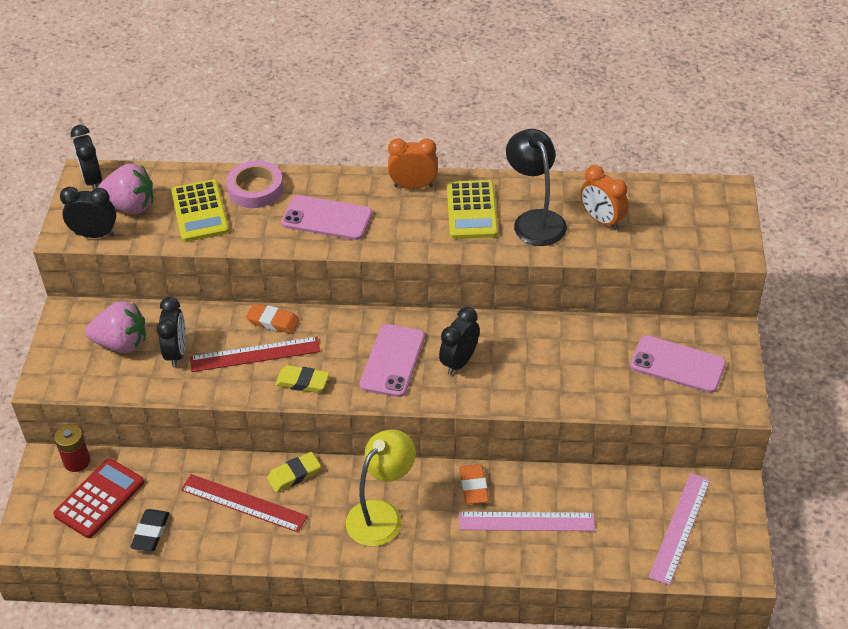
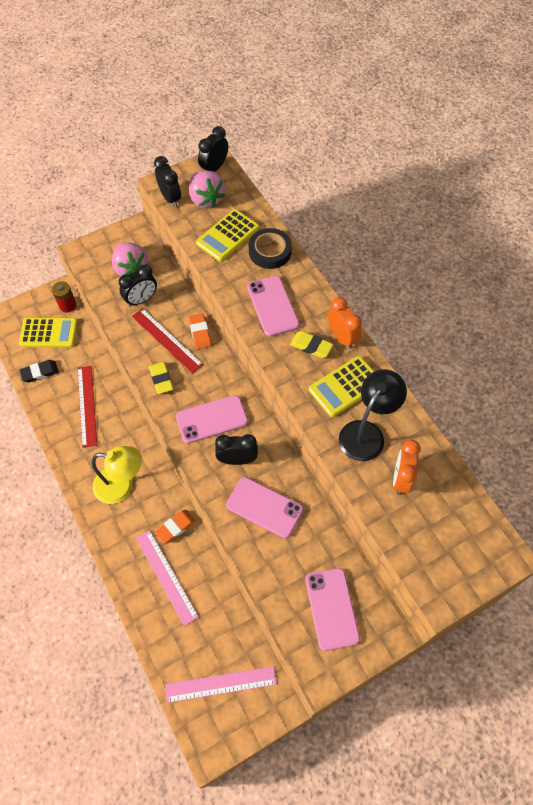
camera: 55 degrees right, 15 degrees up
(99, 499) = (48, 333): red calculator -> yellow calculator
(255, 189) = (270, 251): pink tape -> black tape
(294, 475) = (123, 419): yellow eraser -> yellow eraser (311, 346)
(532, 365) = (264, 507): none -> pink phone

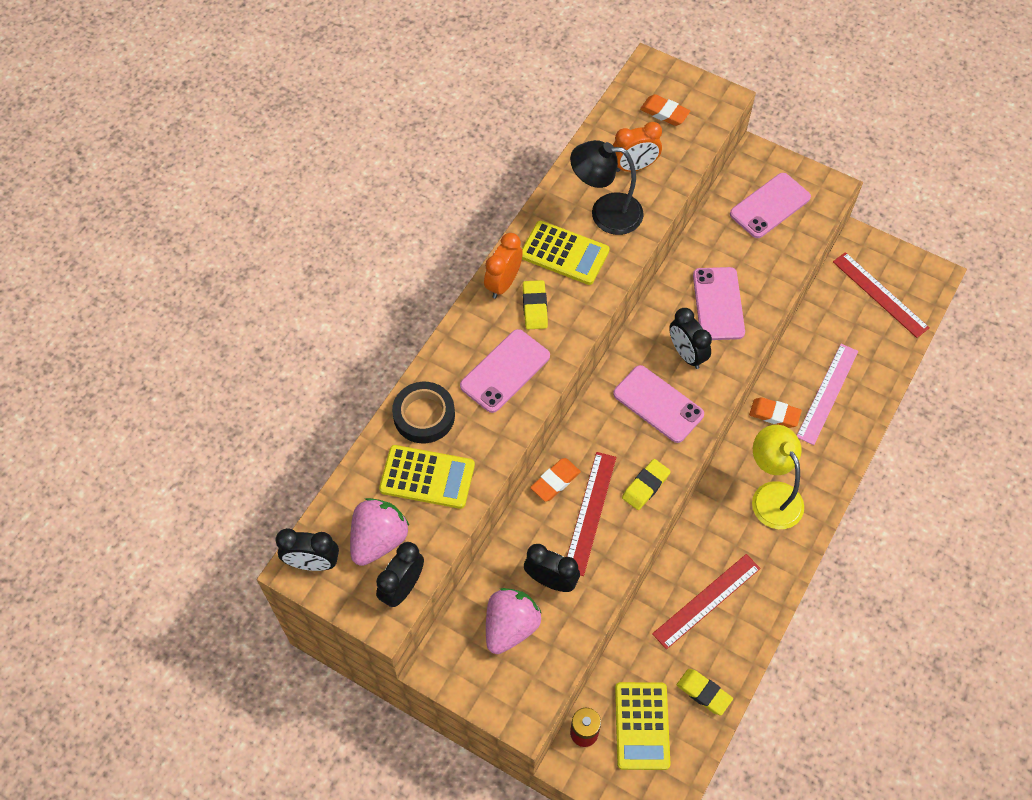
camera: 120 degrees left, 0 degrees up
(40, 372) = (703, 693): black eraser -> yellow eraser
(48, 333) = (641, 726): yellow calculator -> yellow calculator turned 150 degrees counterclockwise
(221, 684) = (880, 294): pink ruler -> red ruler
(447, 536) = (664, 113): none -> orange eraser

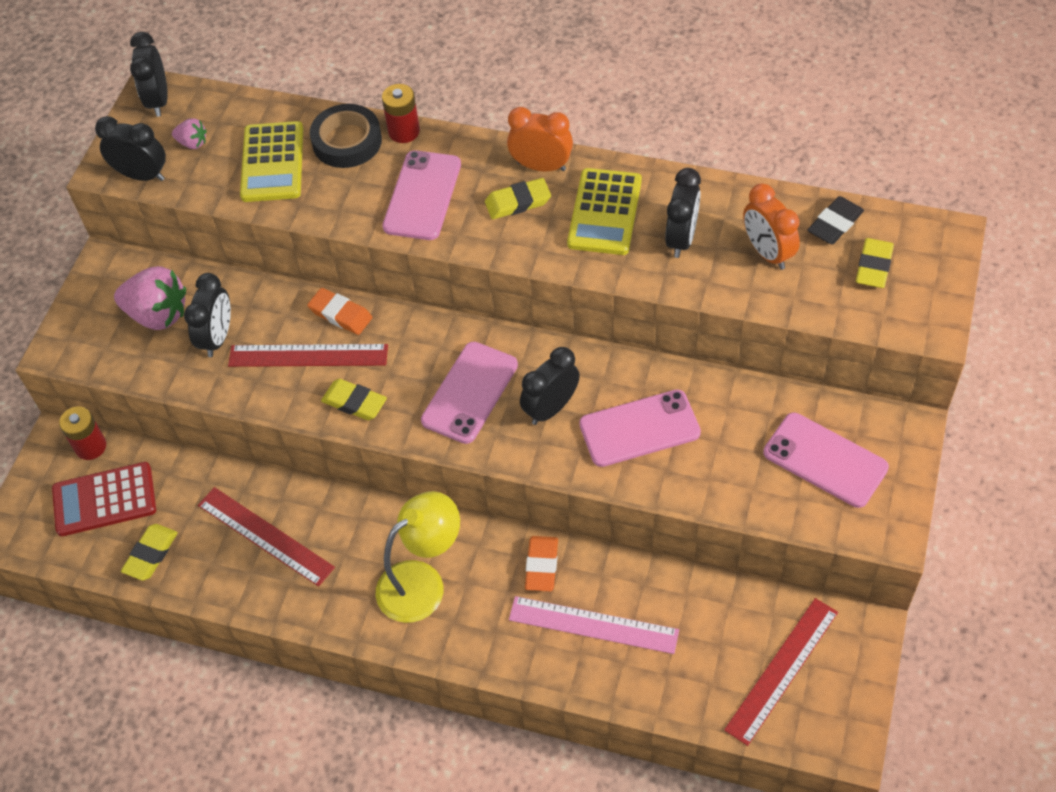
camera: 80 degrees right, 5 degrees down
(378, 540) = (192, 143): pink strawberry -> pink strawberry, size x0.49
(429, 371) = (404, 131): none -> red battery
(505, 371) = (422, 195): pink phone -> pink phone turned 75 degrees clockwise
(605, 213) = (681, 239): black lamp -> black clock
(620, 122) = (835, 224): none -> black eraser
(641, 726) = (104, 499): yellow calculator -> red calculator
(664, 113) = (873, 266): orange eraser -> yellow eraser

